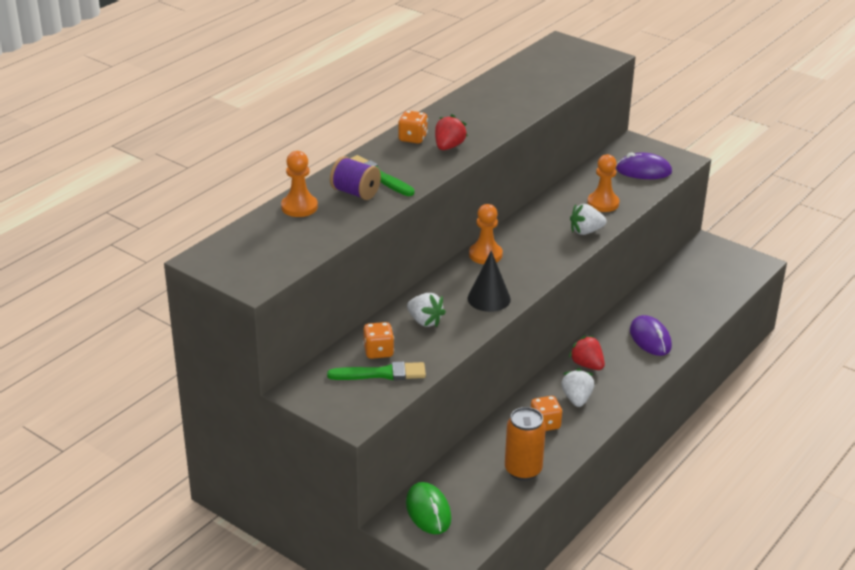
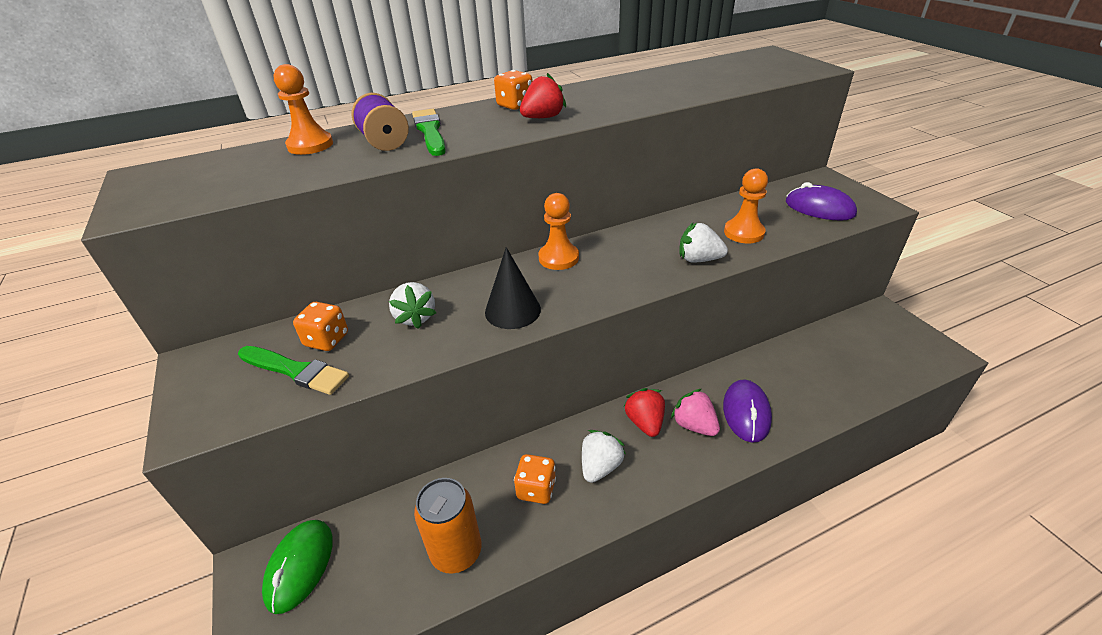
camera: 30 degrees right, 5 degrees up
(621, 356) = (694, 425): none -> pink strawberry

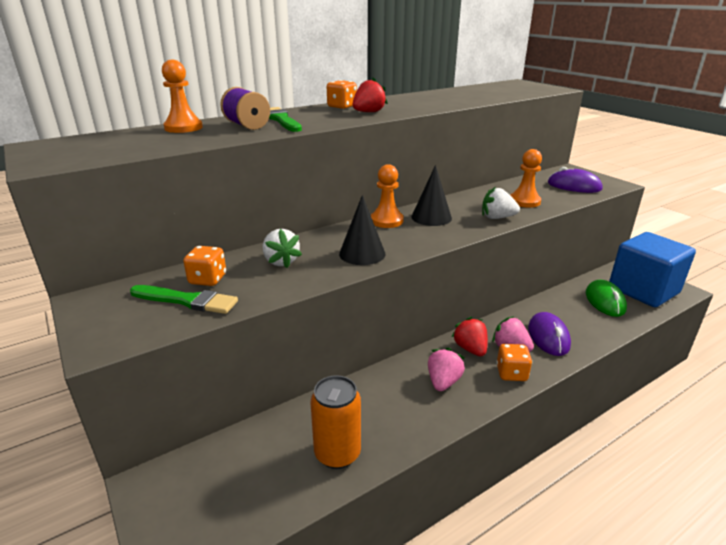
camera: 10 degrees left, 10 degrees down
(300, 566) = (194, 479): green mouse -> green mouse (605, 301)
(536, 489) = (394, 402): orange dice -> orange dice (511, 373)
(600, 467) = (443, 382): white strawberry -> pink strawberry
(615, 255) = (431, 217): none -> black cone
(892, 351) = (643, 290): none -> blue cube

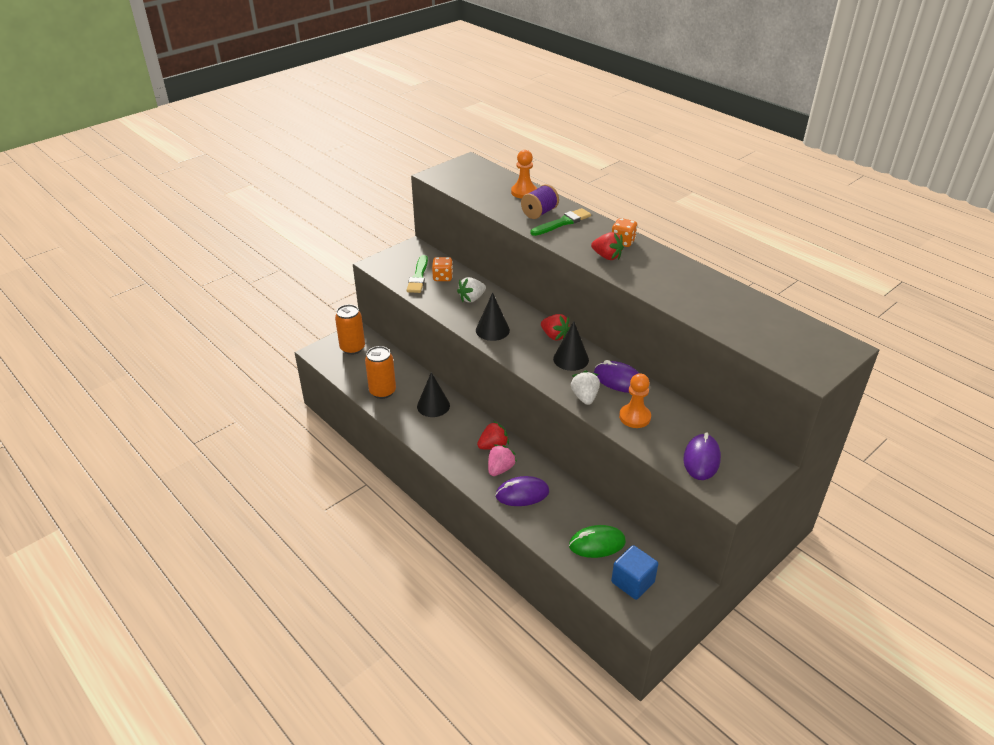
camera: 80 degrees right, 10 degrees up
(193, 494) = (352, 348): none -> orange can
(385, 395) = (433, 406): none -> black cone
(386, 221) = (554, 336): orange pawn -> red strawberry
(443, 382) = (451, 432): pink strawberry -> none
(468, 201) = (618, 380): none -> purple mouse
(511, 373) = (468, 468): orange dice -> none
(643, 290) = (632, 582): blue cube -> blue cube, size x0.57

